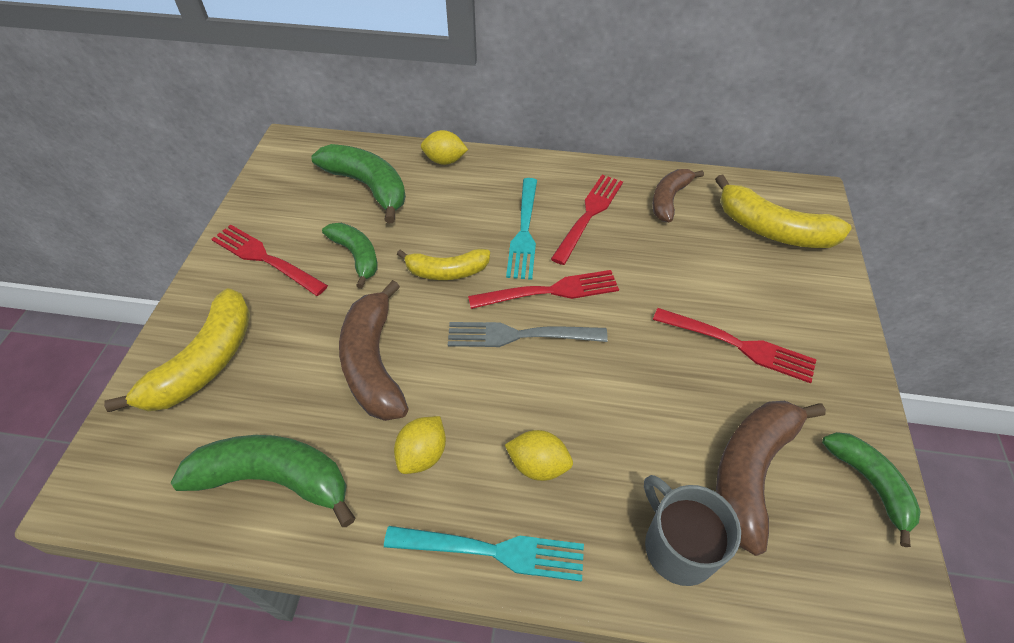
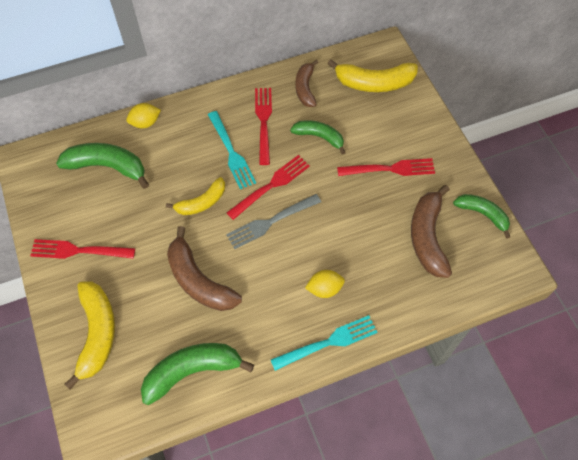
camera: 30 degrees left, 10 degrees up
(356, 256) = (137, 220): green banana -> green banana (319, 137)
(423, 454) = (262, 316): yellow lemon -> none
(678, 546) = (412, 292): grey mug -> none

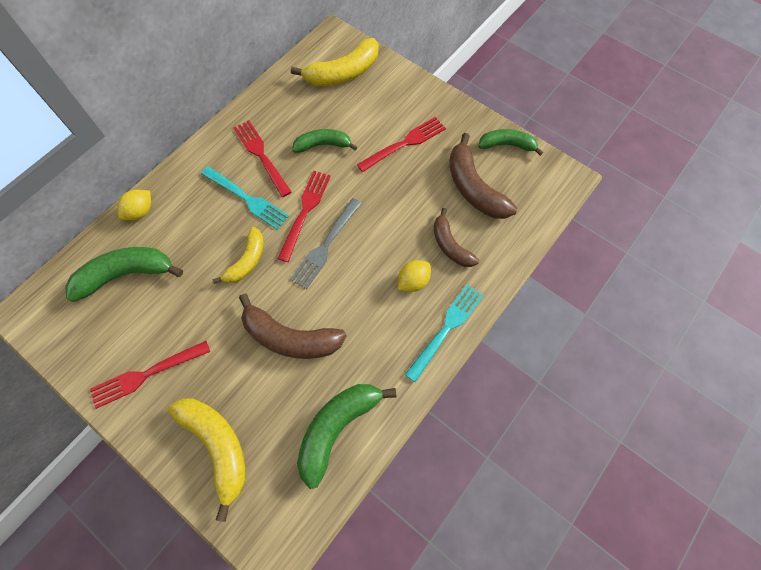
camera: 30 degrees left, 5 degrees up
(305, 88) = (282, 106): brown banana -> brown banana (450, 245)

